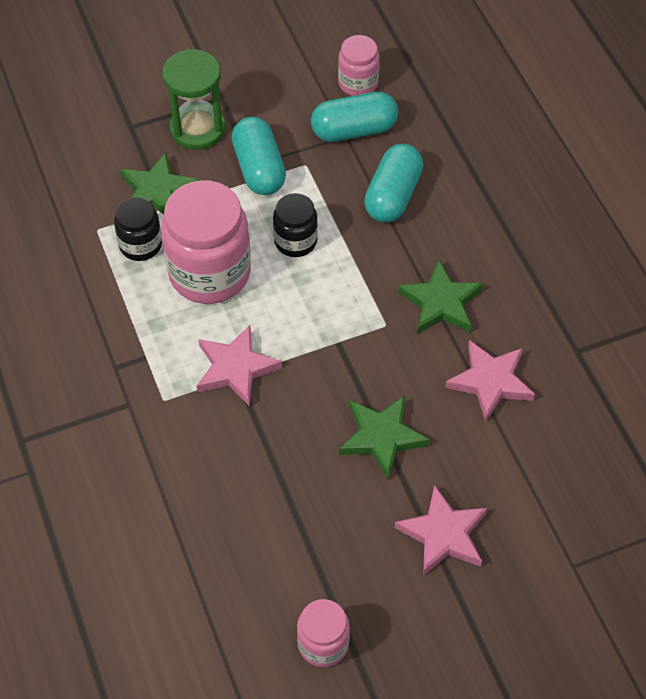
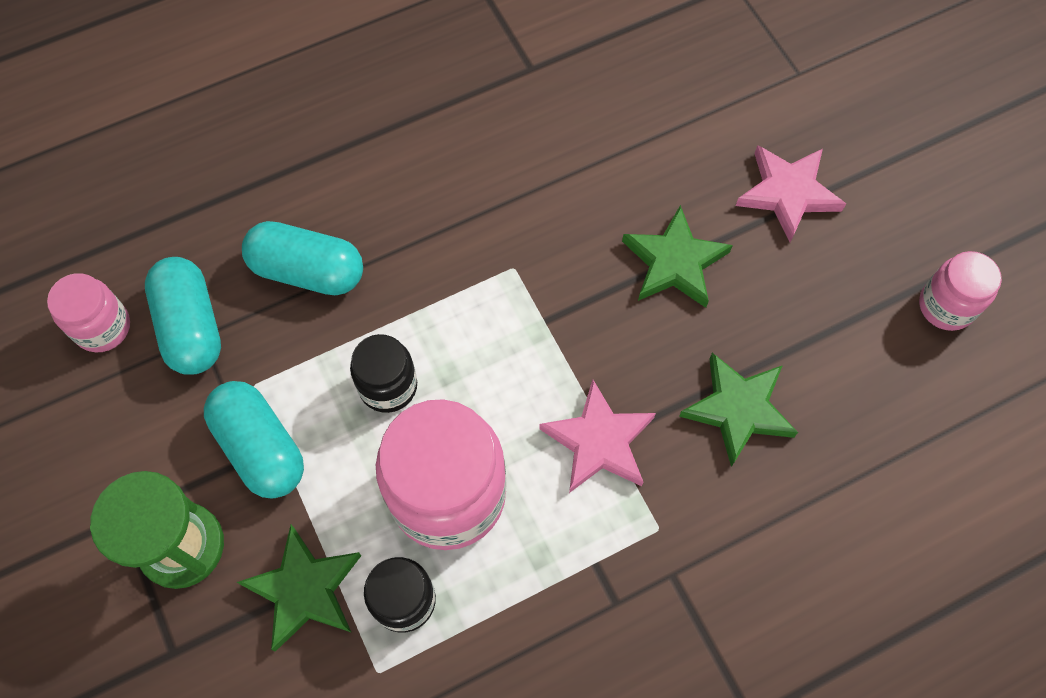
camera: 95 degrees left, 10 degrees up
(259, 169) = (260, 447): turquoise capsule -> turquoise capsule turned 75 degrees clockwise
(441, 302) = (475, 208): green star -> green star (738, 409)
(490, 382) = (583, 152): pink star -> none

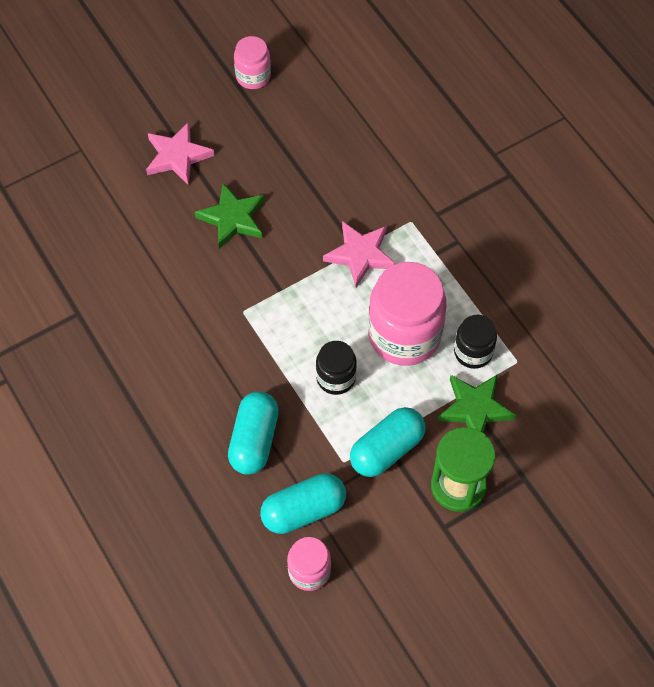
camera: 95 degrees left, 5 degrees down
(738, 409) = (331, 182): green star -> none

